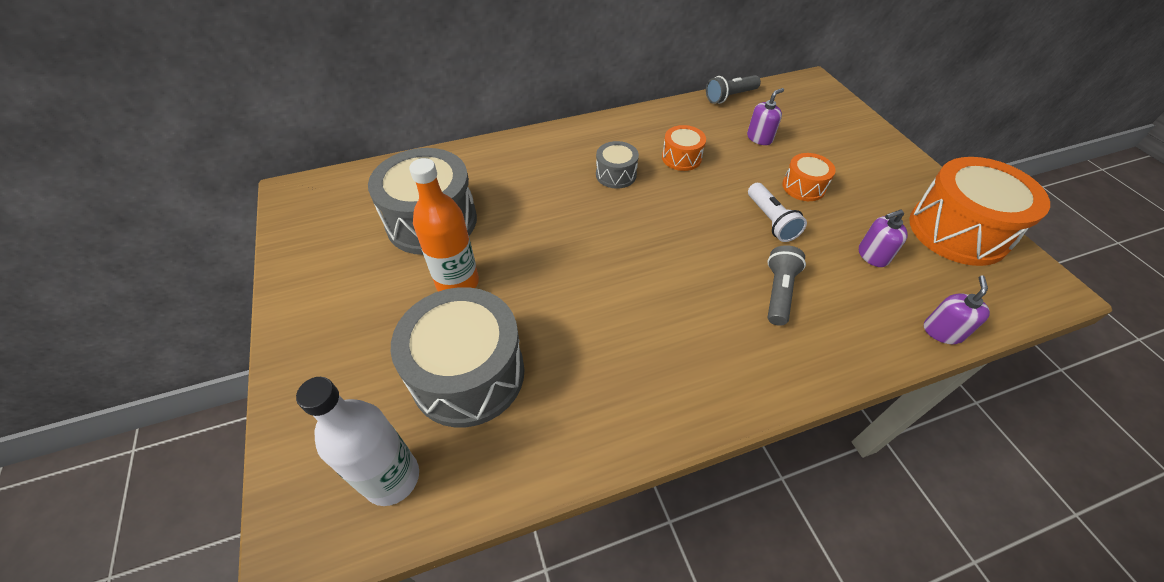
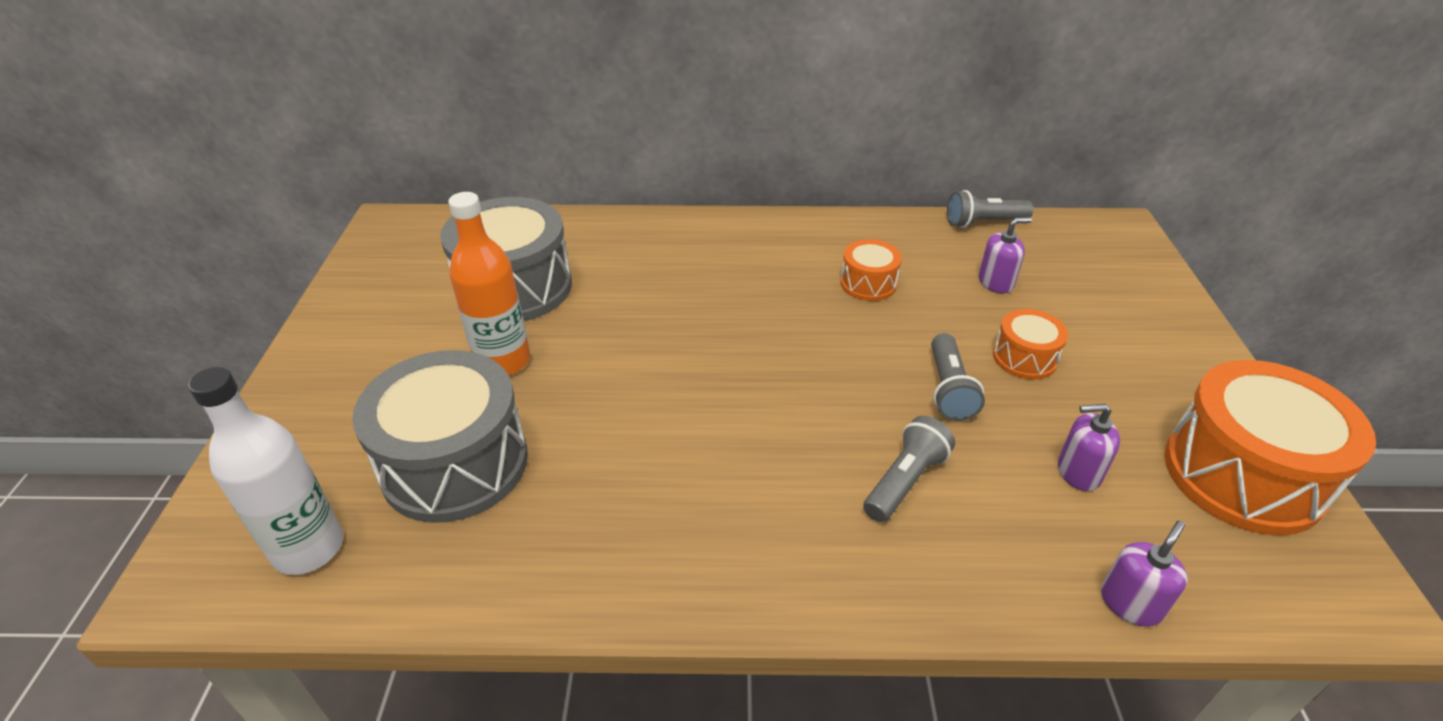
camera: 20 degrees right, 10 degrees down
(616, 174) = (768, 285): grey drum -> none
(771, 220) = (948, 389): white flashlight -> grey flashlight

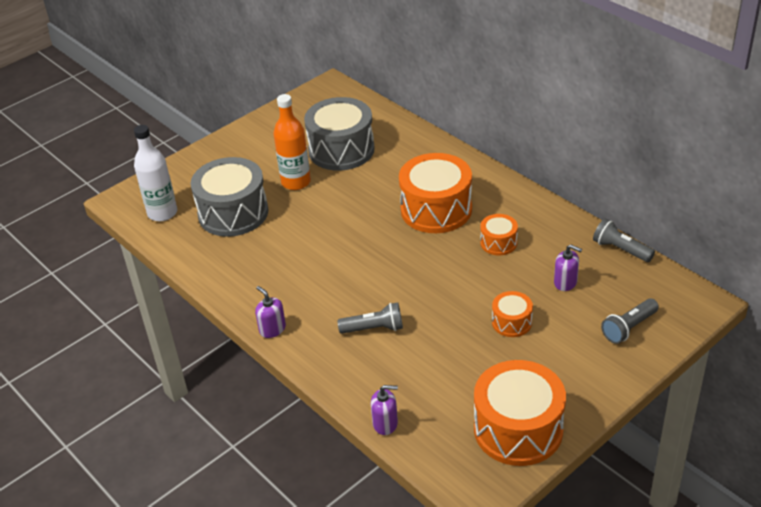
camera: 50 degrees right, 0 degrees up
(744, 289) = (436, 209): none -> orange drum
(948, 389) = (452, 310): grey flashlight -> grey flashlight (629, 328)
(1078, 472) = (448, 376): purple soap dispenser -> purple soap dispenser (272, 329)

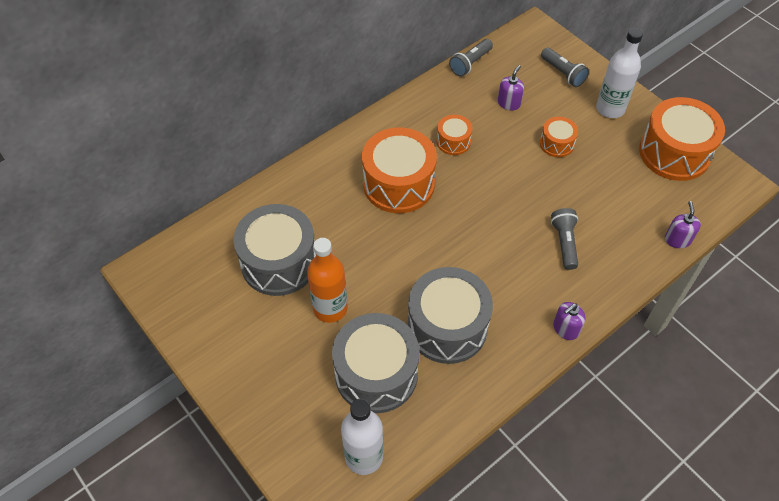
camera: 90 degrees left, 15 degrees up
(276, 251) = (447, 327): none -> grey drum
(579, 370) = (610, 109): none -> white bottle

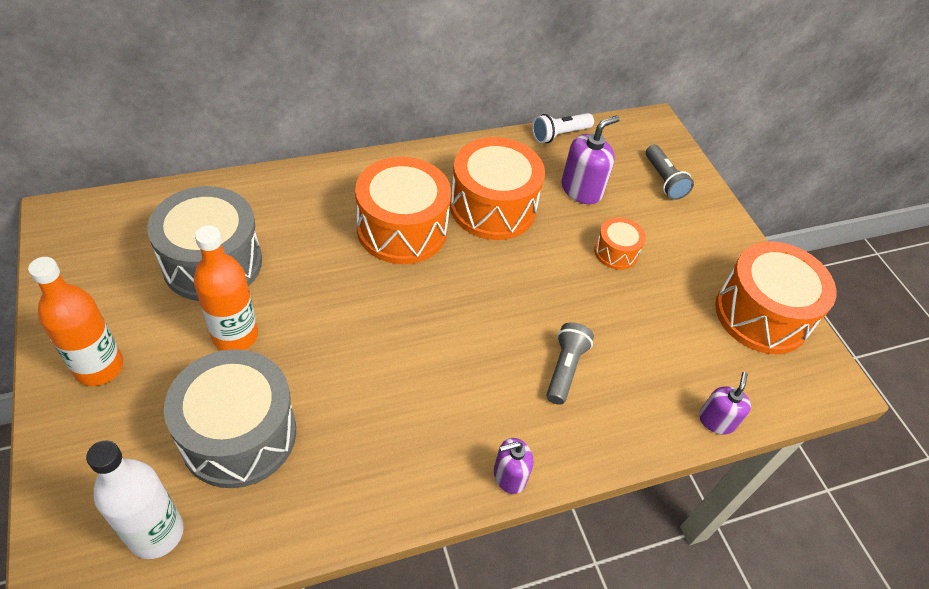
camera: 15 degrees right, 5 degrees down
(251, 368) = (99, 367): none -> orange bottle
(447, 327) = (360, 412): grey drum -> none
(453, 141) = (493, 207): orange drum -> orange drum, size x2.02
(470, 63) = (559, 135): grey flashlight -> white flashlight
(509, 103) = (581, 189): purple soap dispenser -> purple soap dispenser, size x1.55
(610, 109) = (703, 237): white bottle -> none

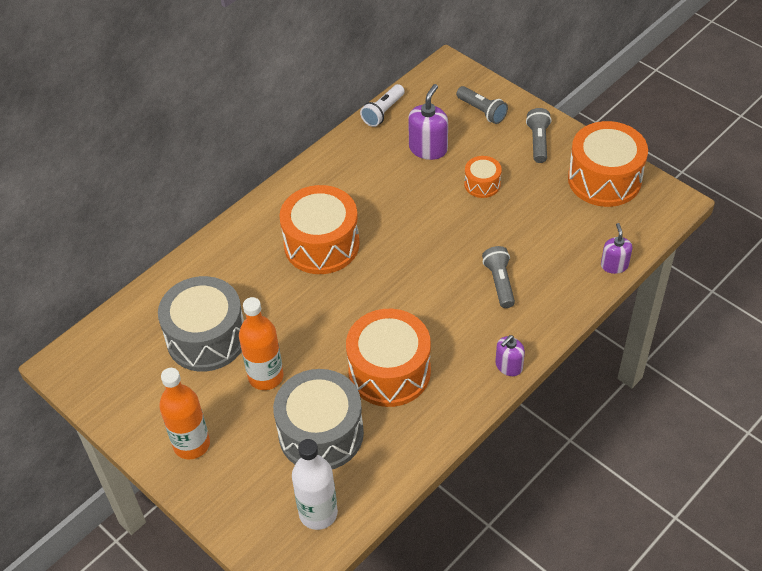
camera: 20 degrees left, 0 degrees up
(493, 207) = (374, 195): orange drum -> orange drum (389, 371)
(707, 239) = (538, 142): none -> grey flashlight

